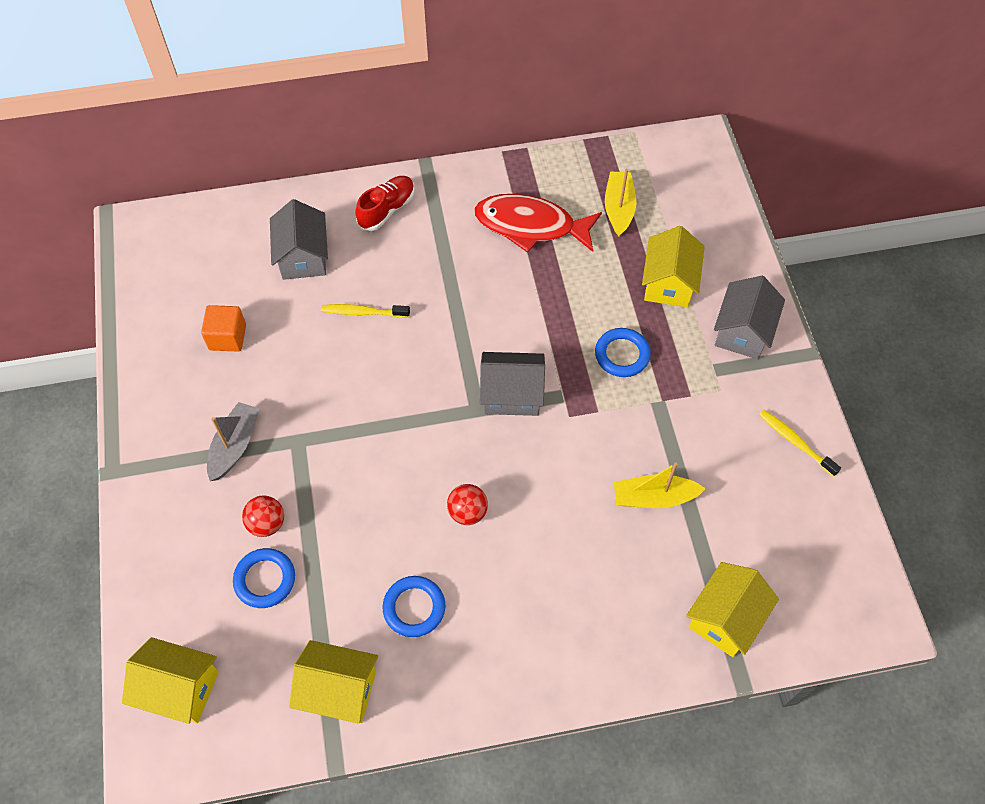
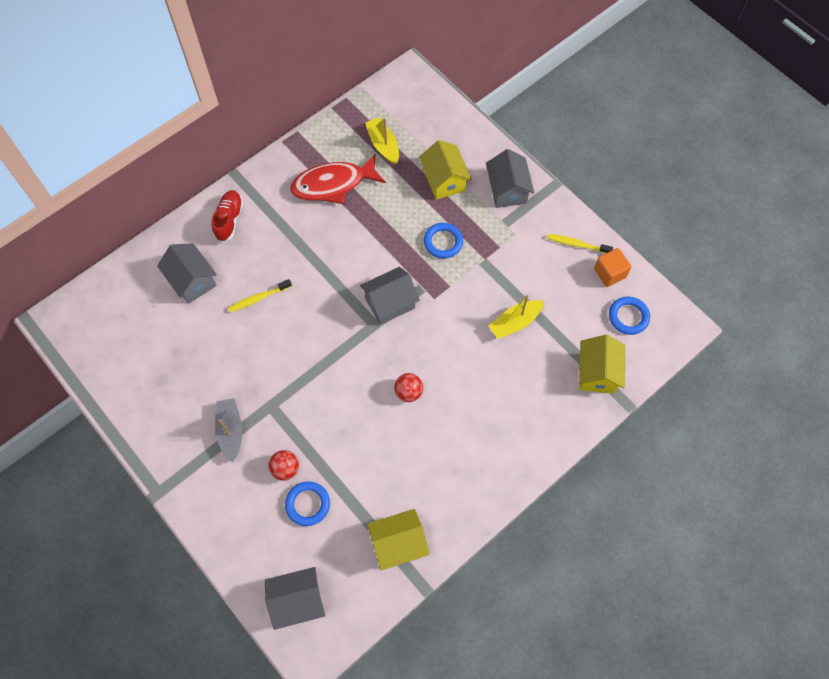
camera: 30 degrees left, 5 degrees up
(179, 688) = (298, 601): yellow house -> grey house
(227, 337) = (176, 362): orange cube -> orange cube (609, 273)
(414, 608) = (412, 469): blue ring -> blue ring (628, 317)

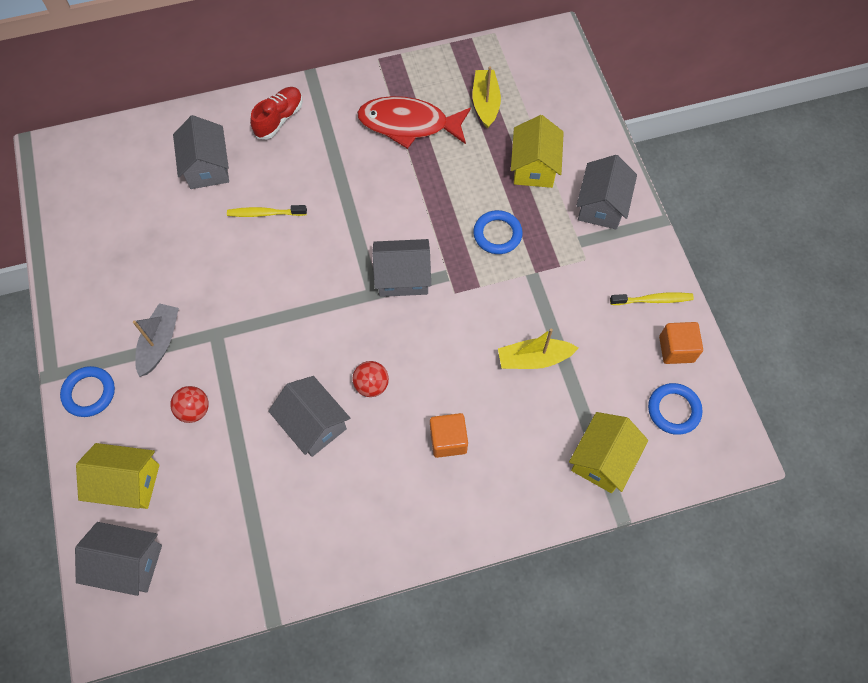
camera: 25 degrees right, 0 degrees up
(308, 504) = (196, 460): blue ring -> blue ring (89, 393)
(381, 439) = (313, 424): none -> grey house
(398, 543) = (270, 551): yellow house -> yellow house (128, 483)
(484, 407) = (448, 440): none -> orange cube
(577, 244) = (653, 300): yellow toothbrush -> yellow toothbrush turned 135 degrees clockwise

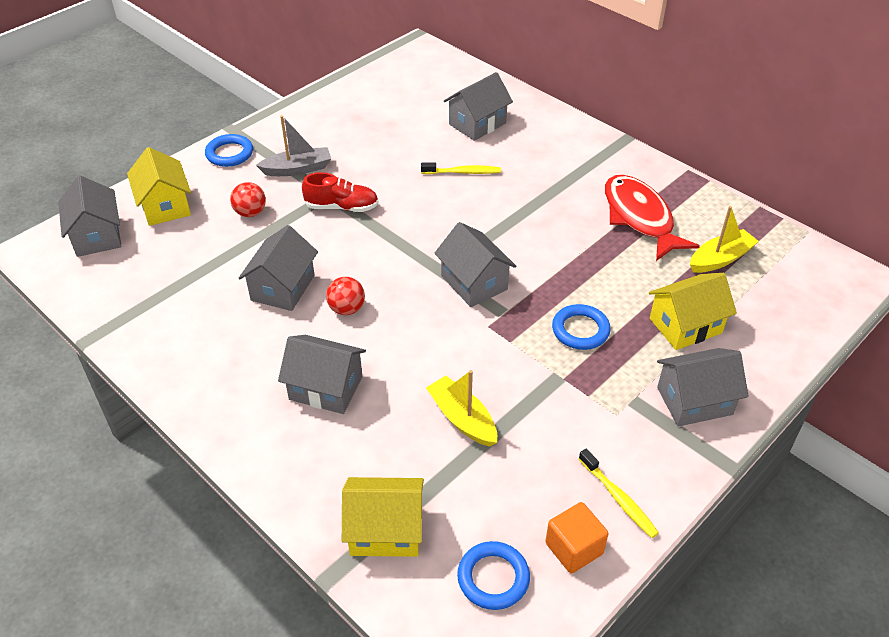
camera: 60 degrees right, 20 degrees down
(265, 213) = (463, 172): yellow toothbrush -> yellow toothbrush turned 120 degrees clockwise
(279, 119) = (562, 140): red shoe -> red shoe (342, 207)
(448, 440) = (325, 388): orange cube -> grey house

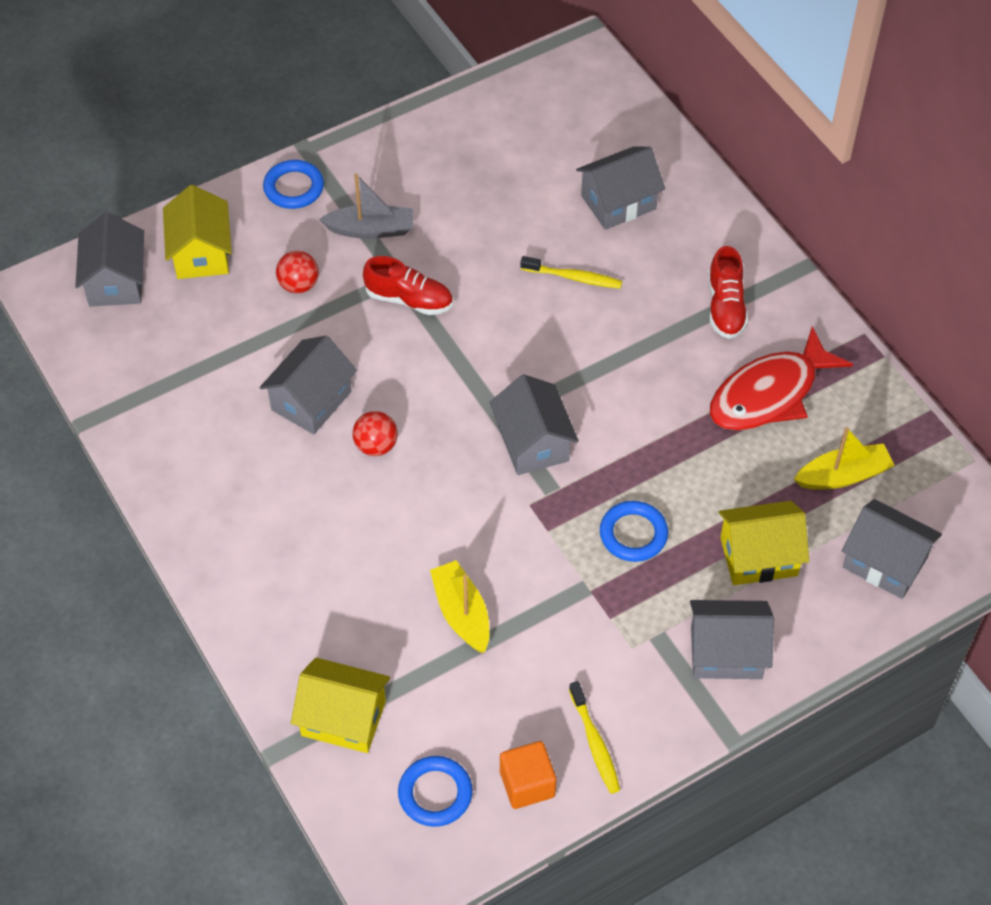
camera: 15 degrees right, 10 degrees up
(325, 388) = (326, 542): grey house -> grey house (884, 562)
(582, 171) = (725, 307): none -> red shoe
(639, 217) = (769, 394): red fish -> red fish turned 120 degrees counterclockwise

